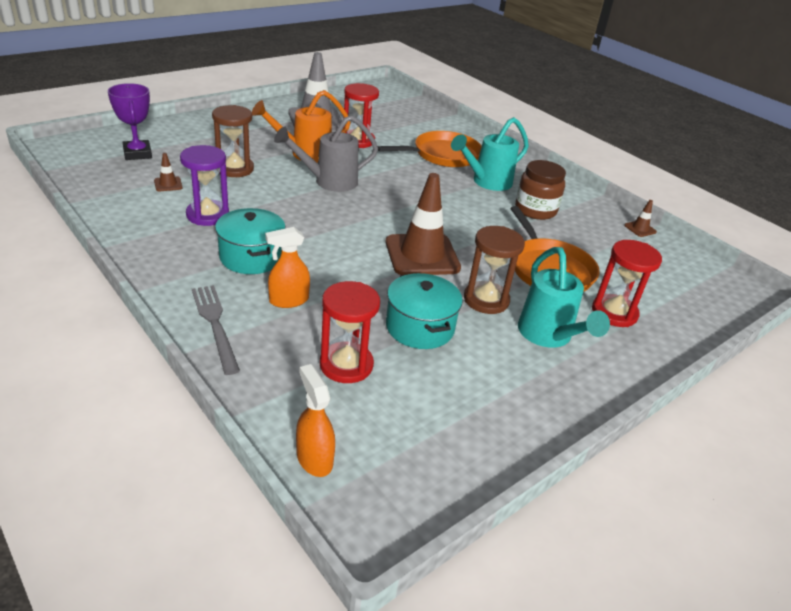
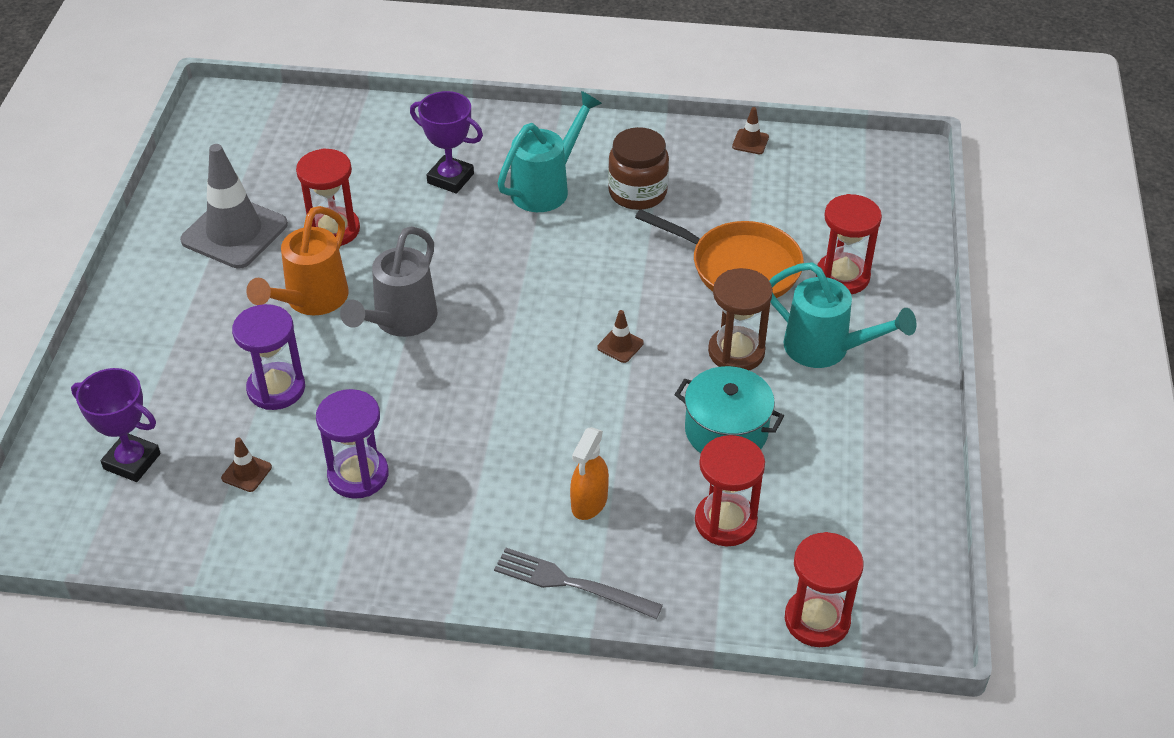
camera: 40 degrees left, 10 degrees up
(235, 169) = (276, 388): brown hourglass -> purple hourglass
(251, 257) = (483, 486): turquoise pot -> none
(314, 458) = (817, 620): orange spray bottle -> red hourglass
(422, 255) = (620, 345): brown traffic cone -> brown traffic cone, size x0.41
(443, 155) = (450, 178): orange pan -> purple trophy
(487, 182) = (546, 187): turquoise watering can -> turquoise watering can turned 150 degrees counterclockwise

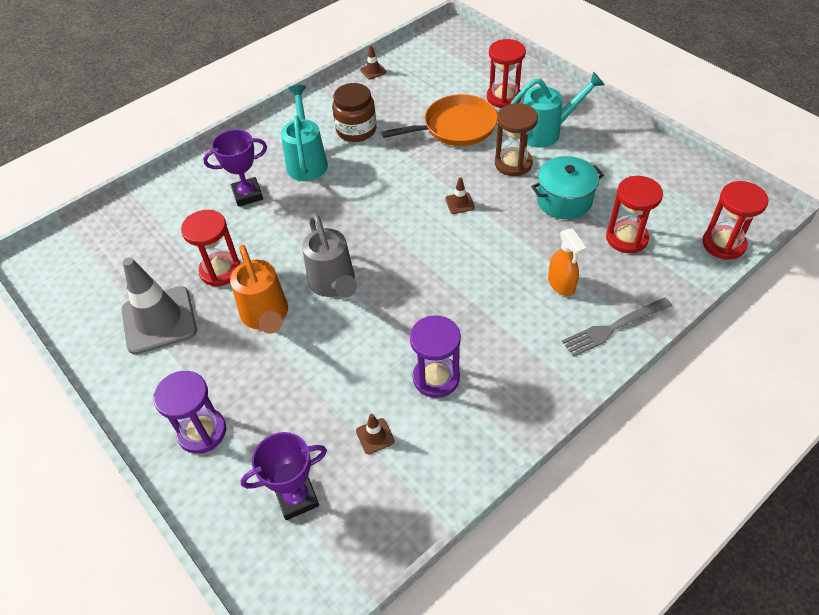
camera: 45 degrees left, 5 degrees up
(276, 388) = (320, 378): purple hourglass -> purple hourglass (202, 432)

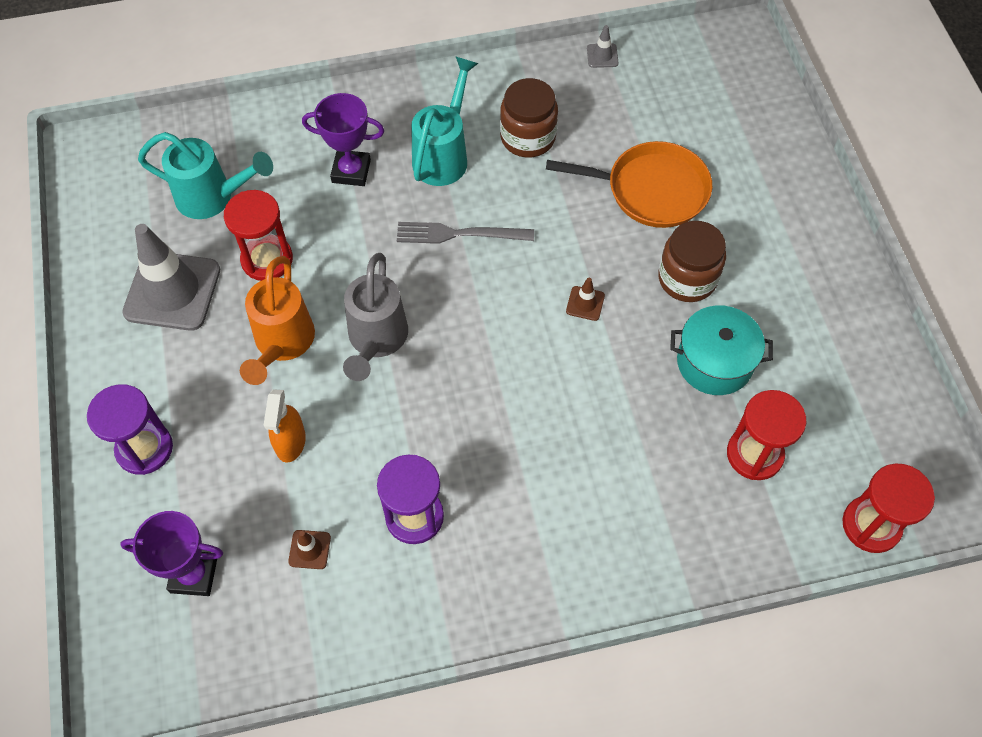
camera: 25 degrees right, 10 degrees up
(373, 71) = (602, 56): brown traffic cone -> grey traffic cone
(503, 97) = (741, 173): red hourglass -> none
(513, 163) = (687, 278): brown hourglass -> brown jar
(546, 132) = (760, 252): turquoise watering can -> turquoise watering can (213, 197)
(561, 284) = (631, 475): orange spray bottle -> orange spray bottle (290, 442)
(614, 327) = (654, 562): grey fork -> grey fork (459, 234)

